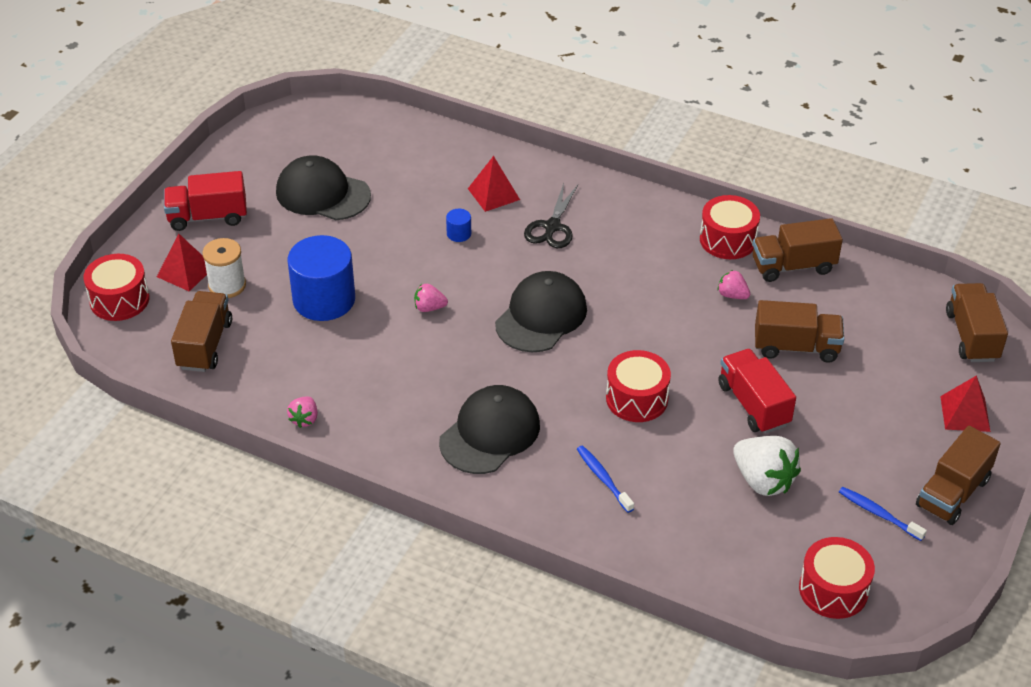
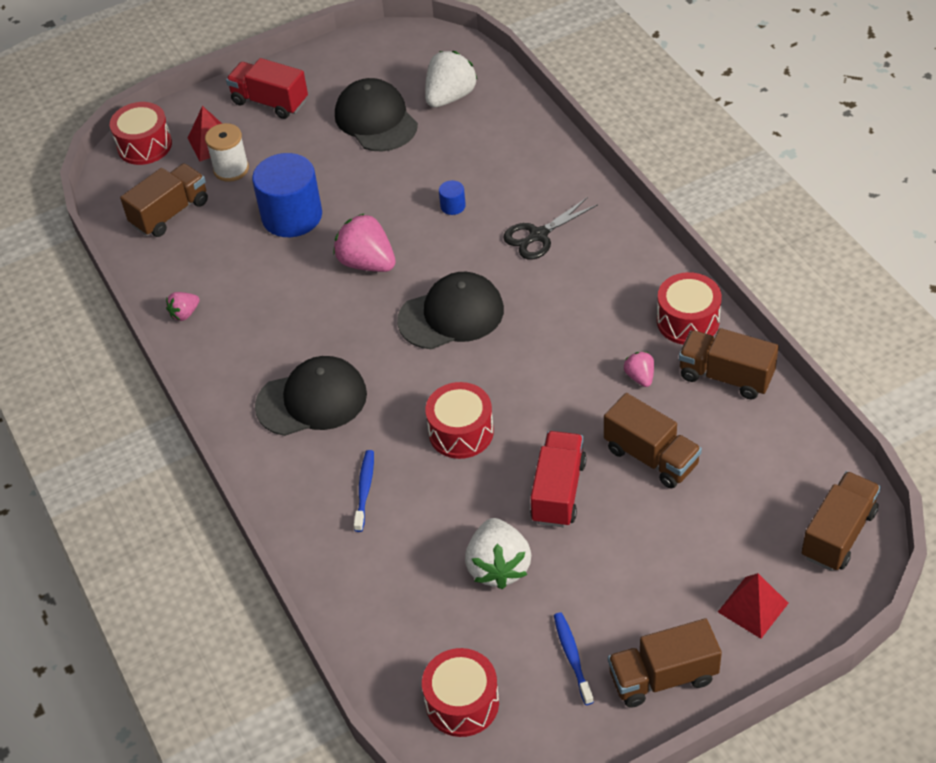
camera: 40 degrees right, 5 degrees up
(371, 151) = (450, 97): none -> white strawberry
(429, 308) = (367, 263): pink strawberry -> pink strawberry, size x1.93
(493, 194) = (516, 181): red pyramid -> none

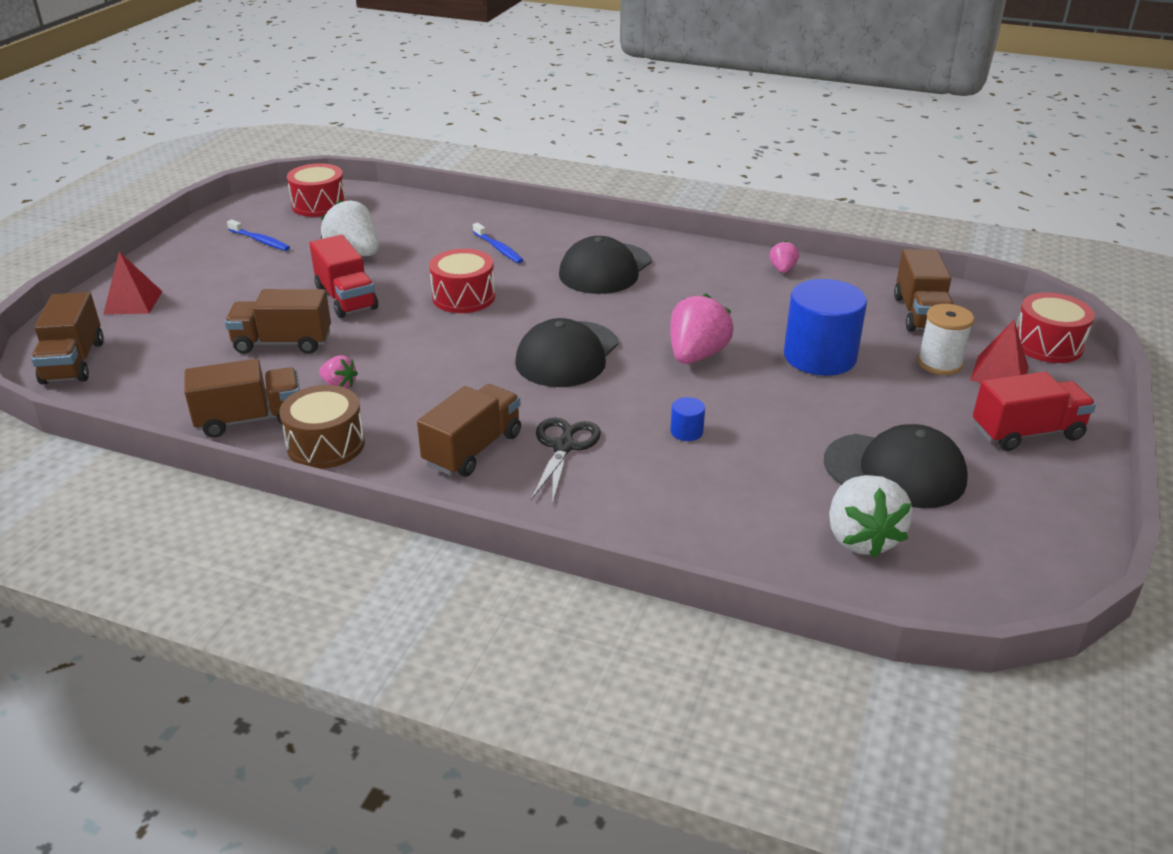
camera: 135 degrees right, 15 degrees down
(367, 263) = (696, 355): pink strawberry -> pink strawberry turned 60 degrees counterclockwise
(663, 677) = (185, 254): brown truck -> brown truck (473, 449)
(687, 321) = (326, 445): red drum -> brown drum

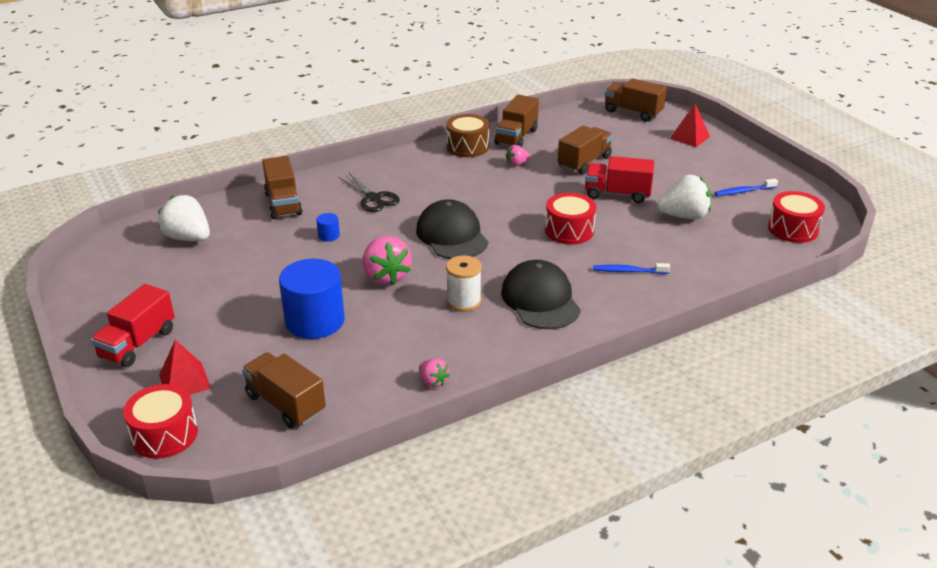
camera: 130 degrees right, 0 degrees up
(473, 449) = (409, 177): brown truck -> brown truck (283, 204)
(895, 471) = (199, 277): black cap -> none
(939, 363) = (232, 364): white spool -> white spool (463, 301)

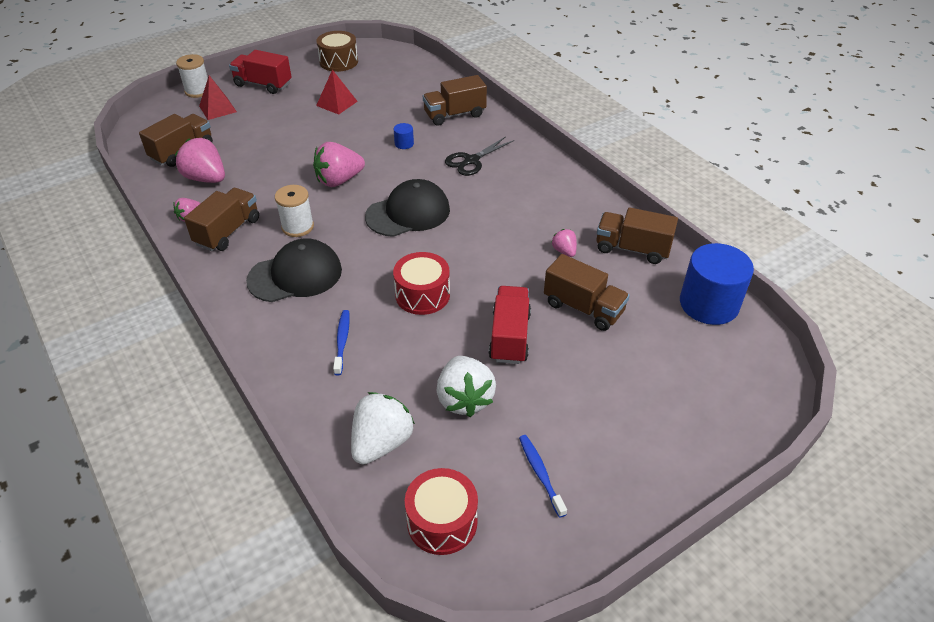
camera: 85 degrees right, 10 degrees up
(121, 406) = (198, 91): none -> white spool
(164, 435) = (165, 111): red drum -> none
(188, 238) = (397, 80): white strawberry -> white strawberry (381, 443)
(315, 321) = (279, 152): blue cylinder -> blue cylinder (709, 304)
(355, 376) = (206, 178): none -> pink strawberry
(467, 147) = (595, 212): brown drum -> brown drum (339, 62)
(633, 112) = (751, 361): brown truck -> brown truck (228, 232)
(689, 137) = (693, 423): red pyramid -> red pyramid (336, 103)

